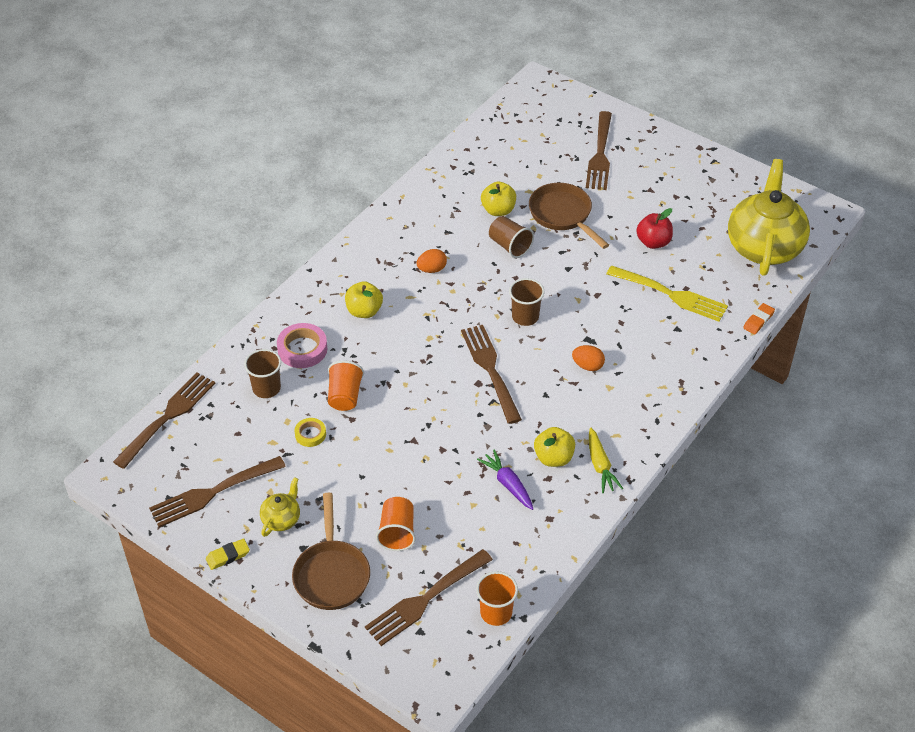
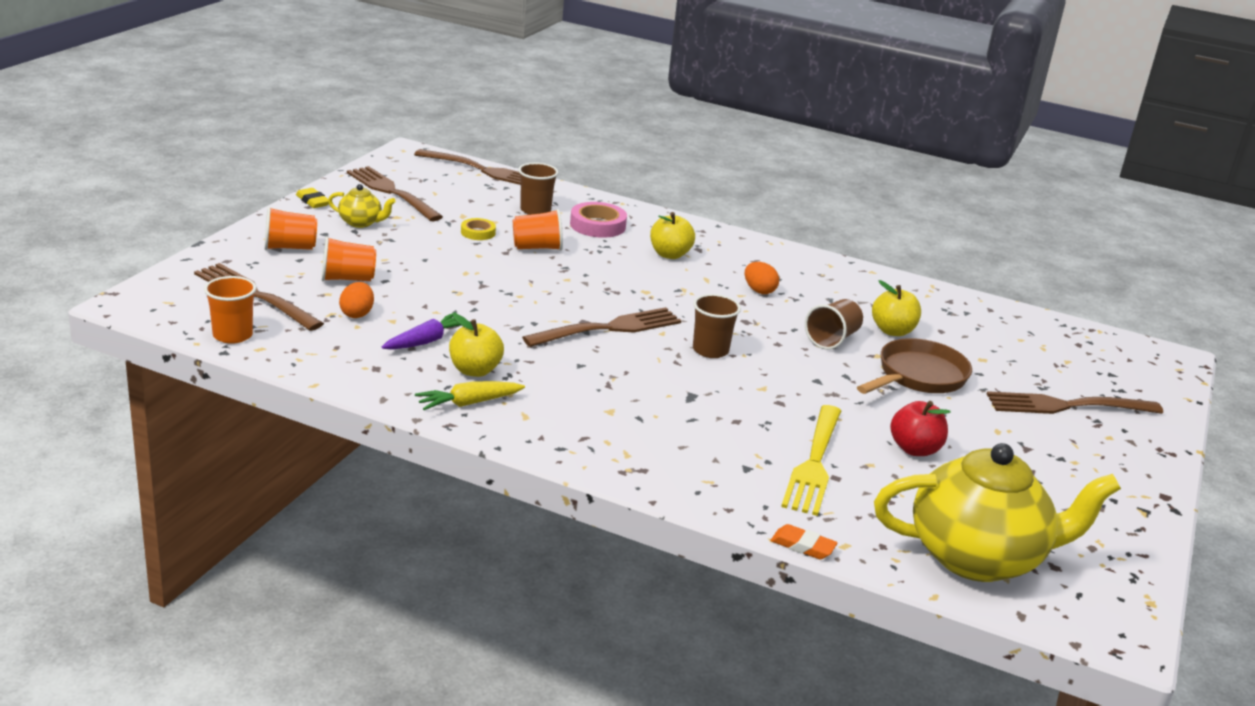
camera: 75 degrees right, 20 degrees down
(331, 574) = (290, 248): brown pan -> orange cup
(587, 366) = (642, 394): orange egg -> orange egg (357, 314)

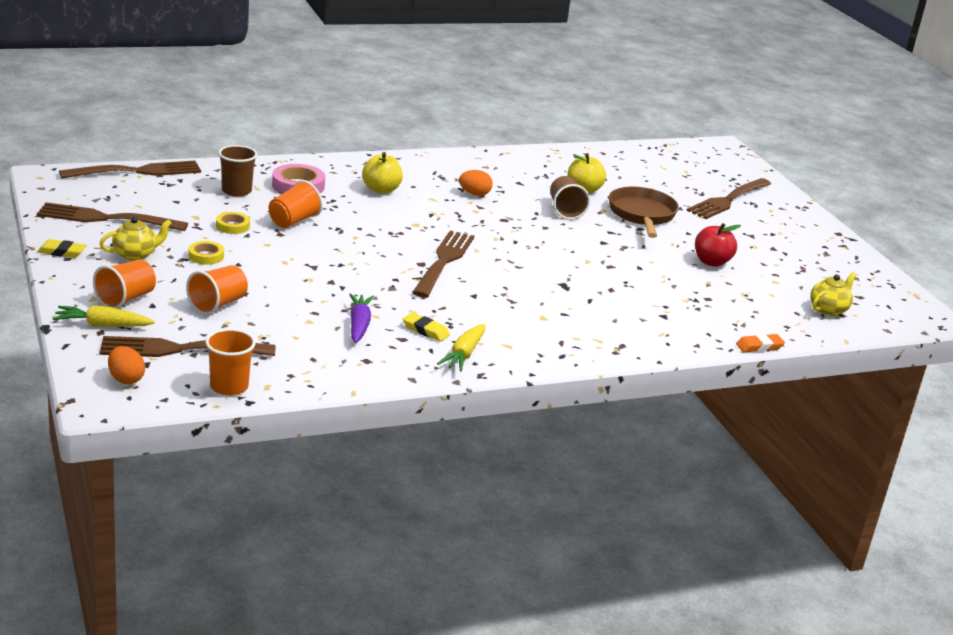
camera: 45 degrees left, 0 degrees up
(237, 257) = (102, 325): none -> yellow carrot
(357, 314) = (278, 328): orange egg -> orange egg (126, 379)
(411, 244) = (206, 256): none -> yellow tape
(475, 370) = (425, 330): yellow apple -> yellow eraser
(710, 350) = (521, 249): brown cup -> none
(814, 462) = (685, 295): yellow fork -> none
(978, 557) = (828, 309): yellow teapot -> yellow teapot, size x0.43

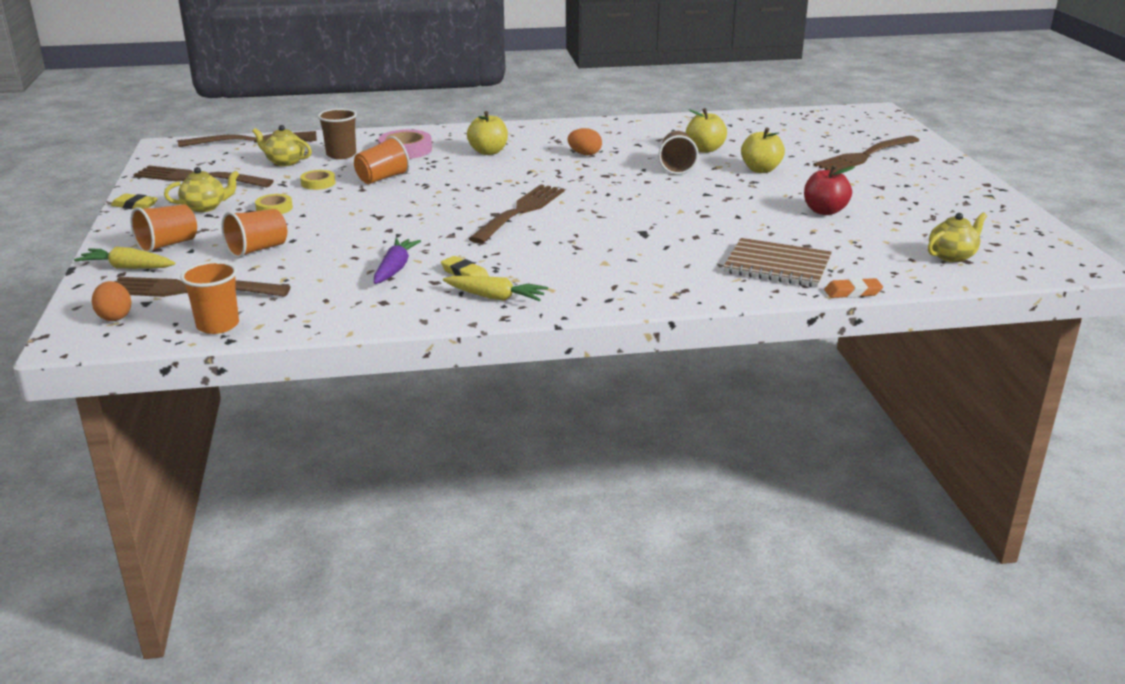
camera: 15 degrees right, 0 degrees up
(184, 199) = (284, 162): none -> yellow teapot
(464, 354) = (495, 297): yellow carrot -> yellow carrot turned 105 degrees counterclockwise
(642, 215) = (761, 170): brown pan -> yellow apple
(690, 320) = (777, 266): none -> brown notebook

